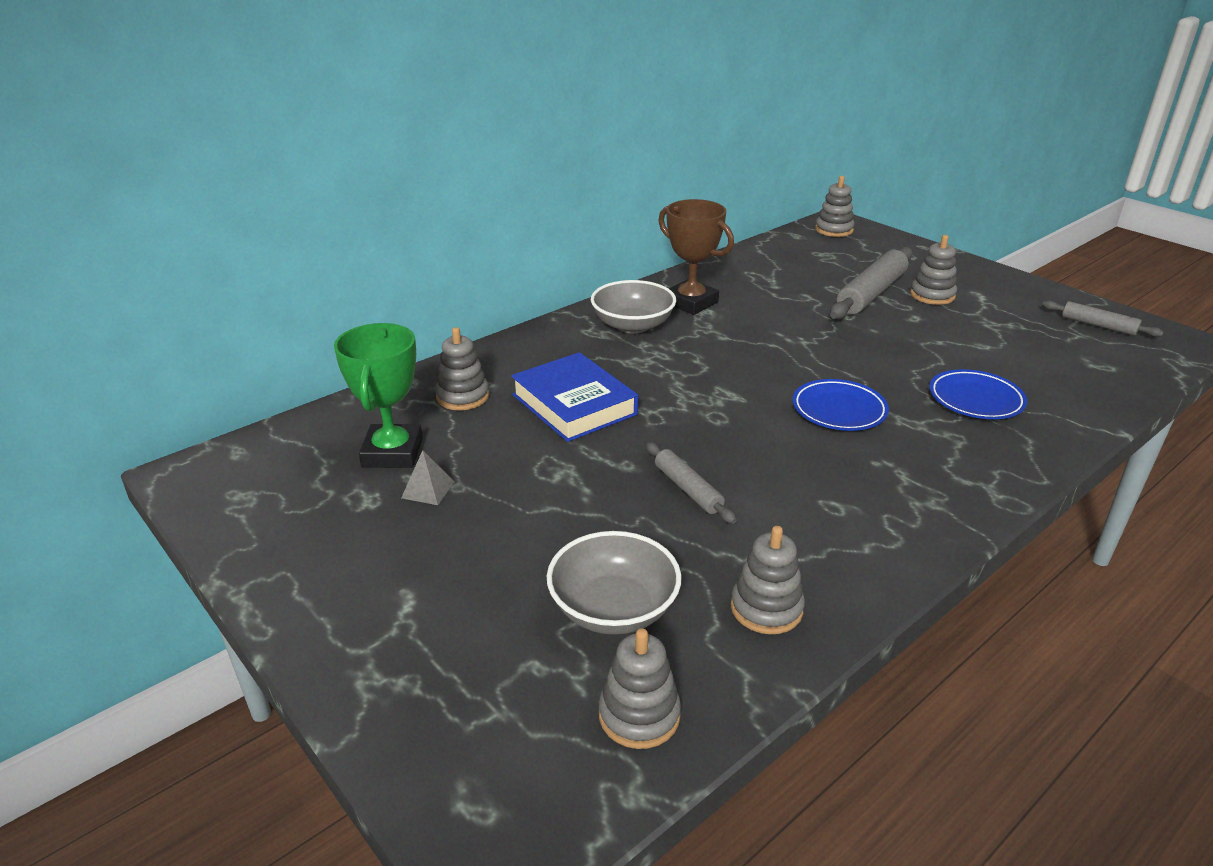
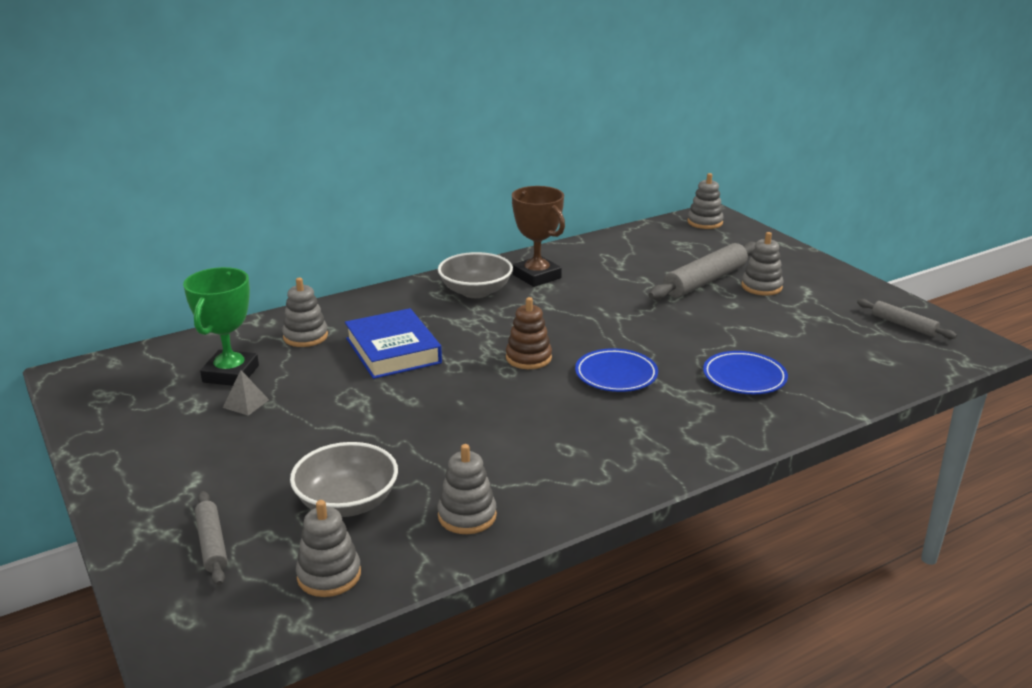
camera: 10 degrees right, 5 degrees down
(687, 489) = (452, 423): grey rolling pin -> grey rolling pin (212, 544)
(732, 399) = (528, 358): none -> brown stacking toy

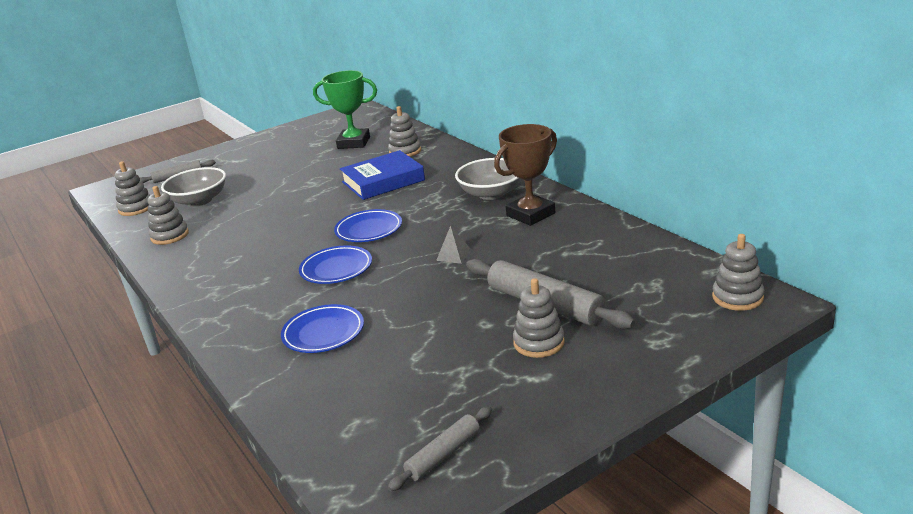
camera: 90 degrees right, 0 degrees up
(246, 403) = (316, 154): grey pyramid -> grey pyramid (454, 255)
(528, 358) = (369, 230): brown stacking toy -> blue plate

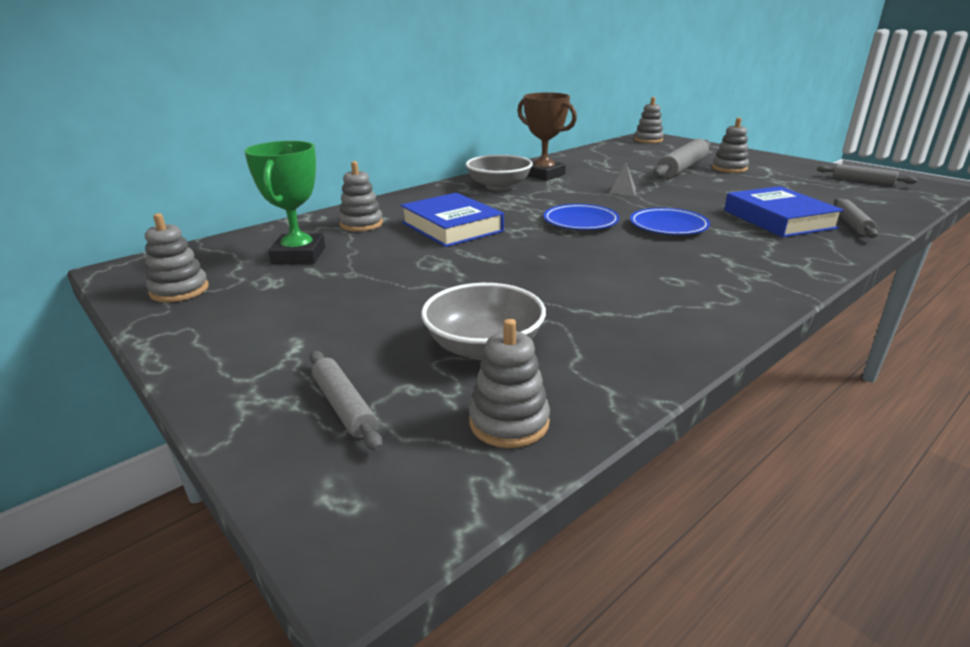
camera: 100 degrees left, 0 degrees up
(170, 236) = (624, 344): grey stacking toy -> grey stacking toy (179, 290)
(285, 377) = (851, 224): none -> grey rolling pin
(323, 333) = (778, 219): blue plate -> blue book

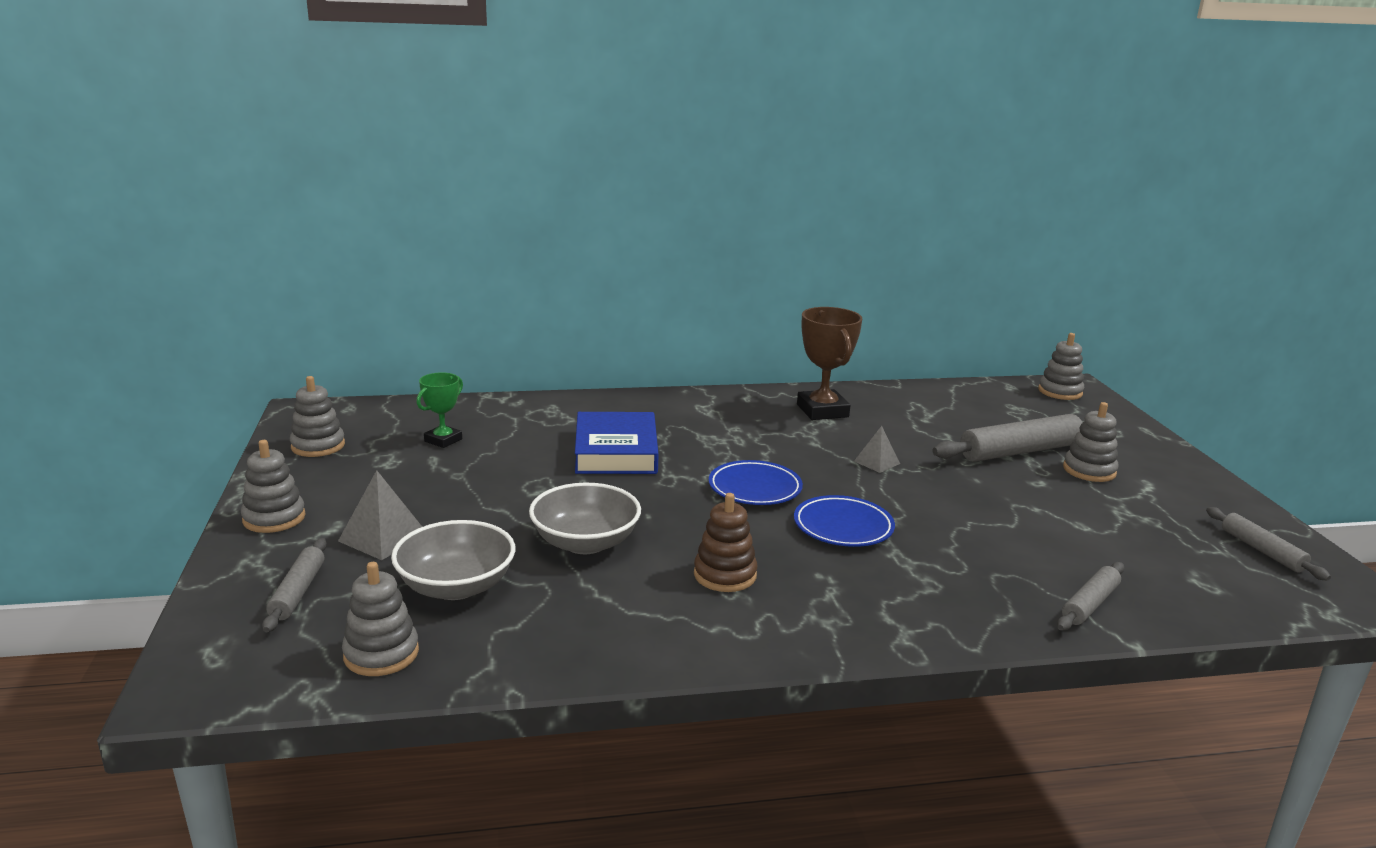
camera: 30 degrees right, 5 degrees down
(299, 255) = (443, 440): green trophy -> green trophy, size x0.60
(357, 335) = (383, 537): none -> grey pyramid
(361, 224) = (540, 421): grey stacking toy -> grey stacking toy (274, 518)
(499, 186) = (744, 413): grey bowl -> grey bowl (585, 542)
(654, 273) = (725, 575): none -> brown stacking toy
(778, 219) = (1001, 564): blue book -> none

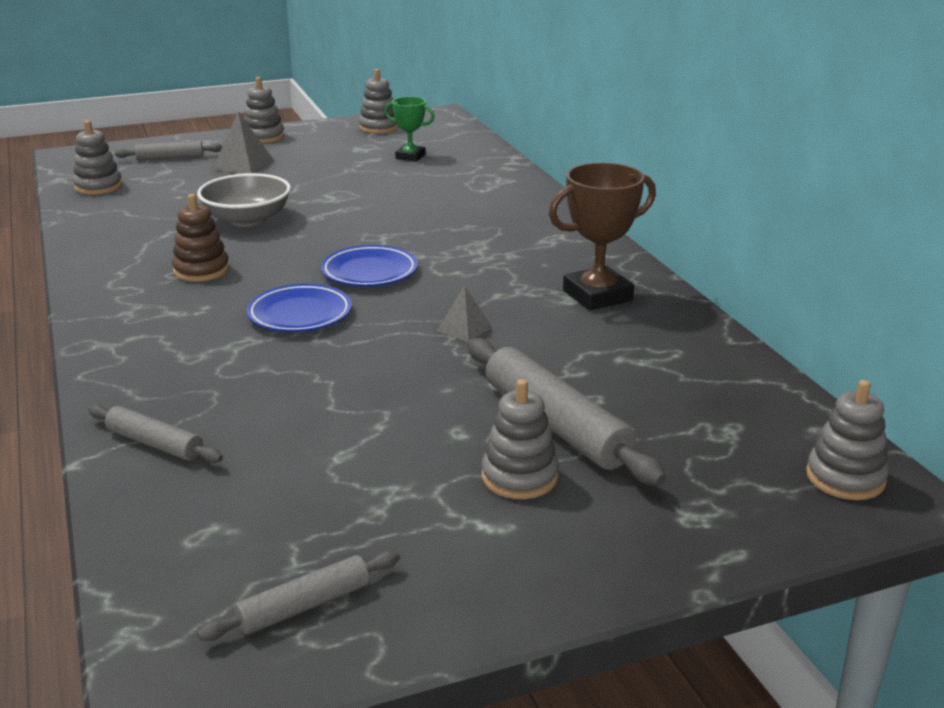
camera: 80 degrees right, 5 degrees up
(456, 586) = (178, 192): grey bowl -> none
(616, 451) = (422, 212): blue book -> none

